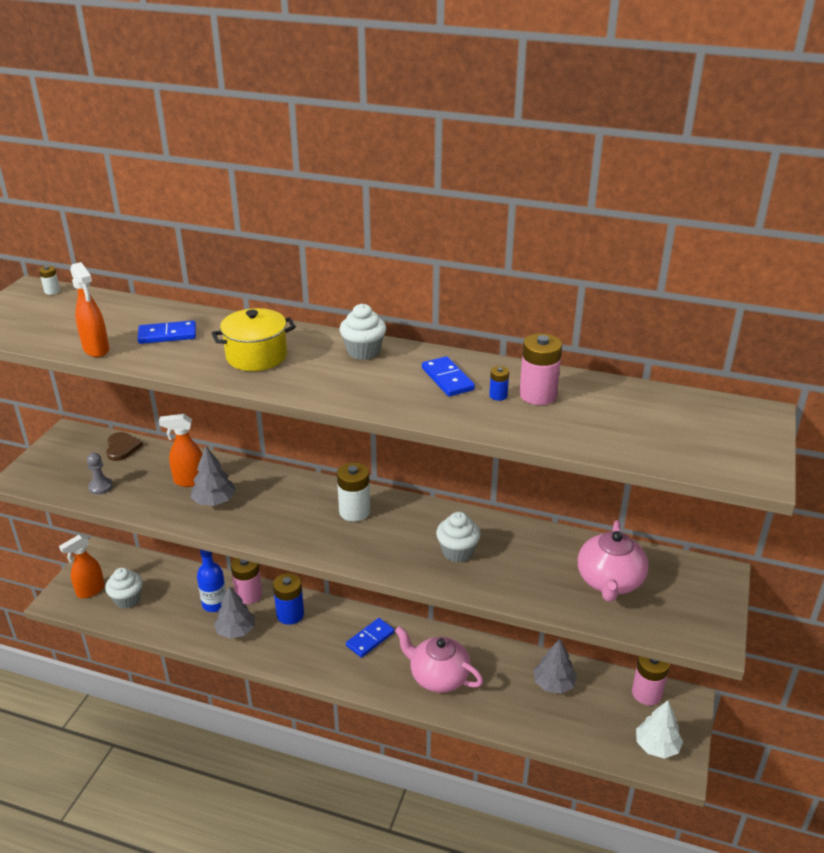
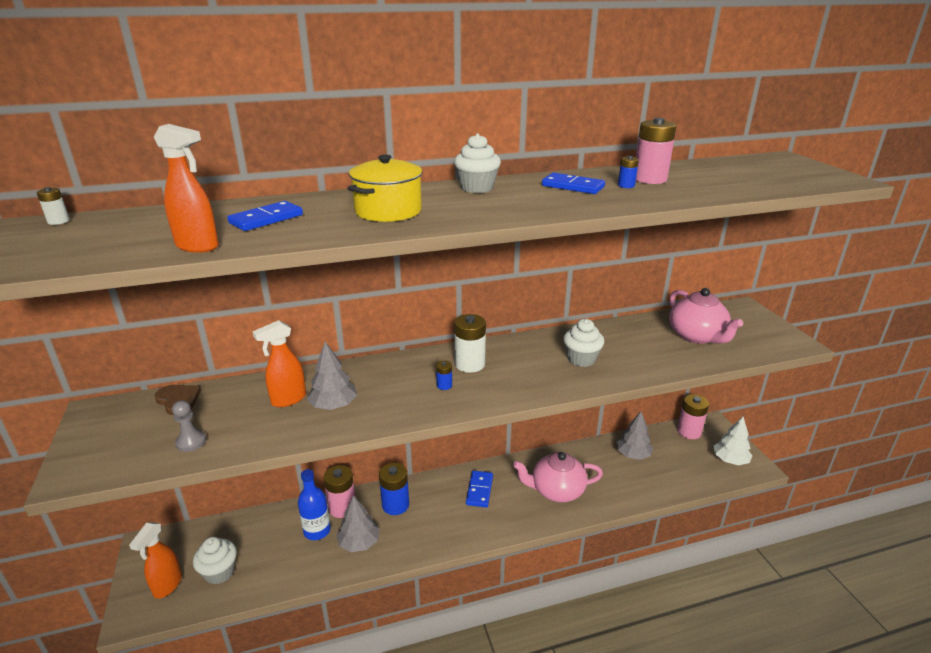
camera: 35 degrees left, 5 degrees down
(311, 522) = (444, 385): none -> blue battery

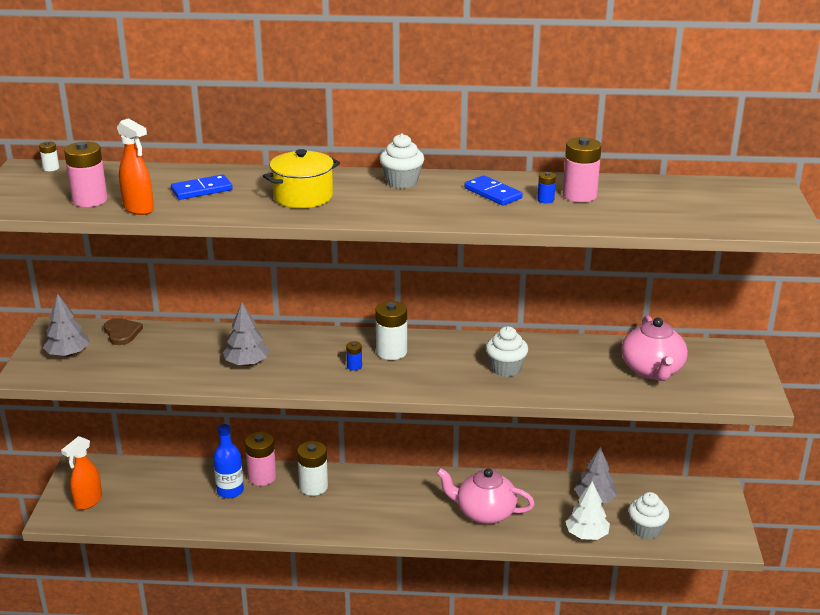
camera: 20 degrees right, 0 degrees up
(191, 442) = (120, 368): grey pawn -> none
(219, 572) = (133, 502): white cupcake -> white cupcake (646, 530)
(288, 399) = (211, 351): orange spray bottle -> none
(359, 542) = (264, 510): grey tree -> grey tree (68, 354)
(395, 505) = (313, 487): blue battery -> white battery
(479, 490) = (404, 493): blue domino -> none
(689, 431) = (681, 491): pink battery -> pink battery (90, 200)
(730, 460) = (706, 530): white tree -> white tree (586, 534)

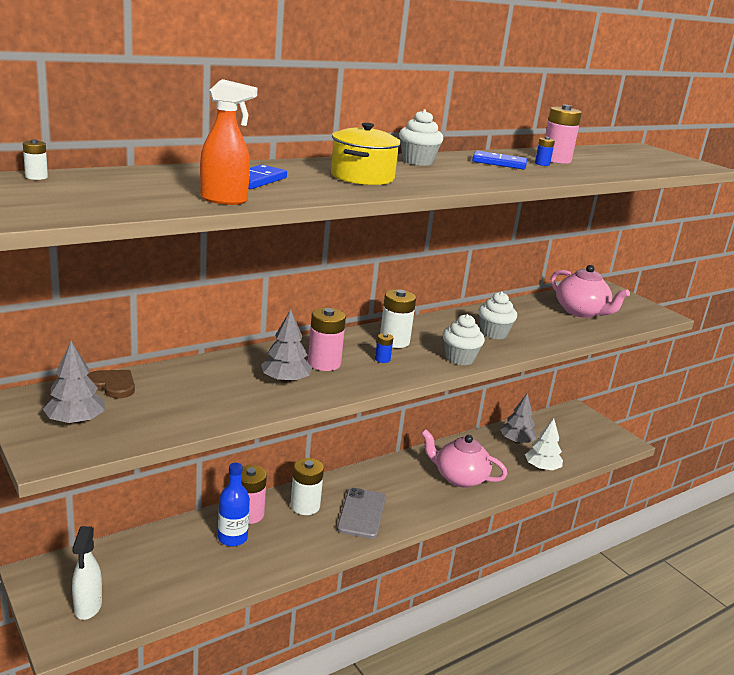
camera: 40 degrees left, 5 degrees down
(88, 502) = (88, 607): orange spray bottle -> white spray bottle
(90, 200) = (150, 198): pink battery -> pink battery (324, 363)
(353, 510) = (361, 513): none -> grey phone
(484, 513) = (459, 477): pink teapot -> pink teapot turned 45 degrees clockwise
(646, 530) = (571, 451): white cupcake -> white cupcake (459, 358)

